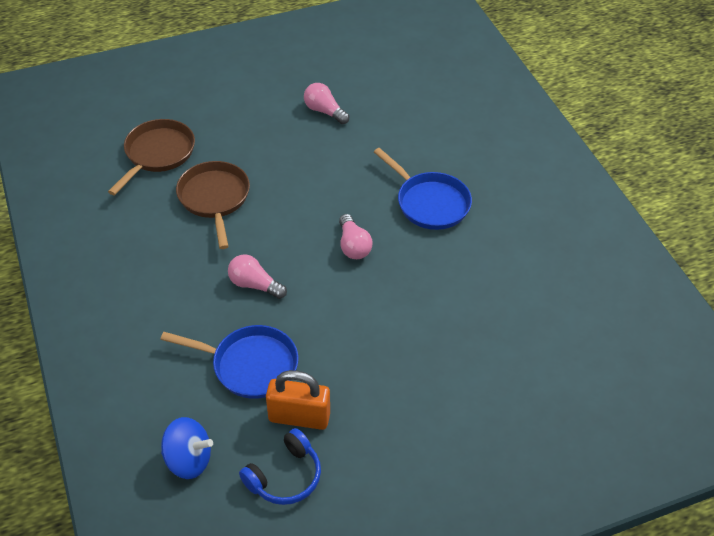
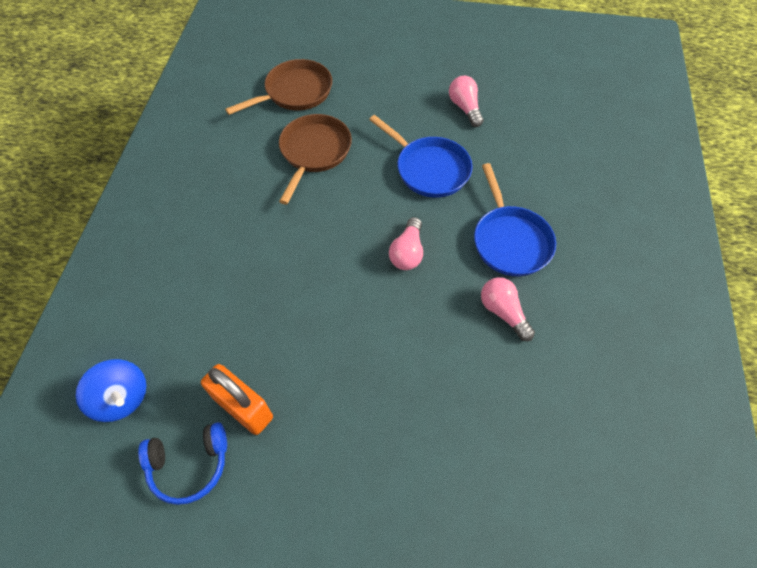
camera: 30 degrees right, 10 degrees up
(249, 365) = (236, 329): blue pan -> blue pan (429, 169)
(254, 285) = (293, 251): pink light bulb -> pink light bulb (503, 312)

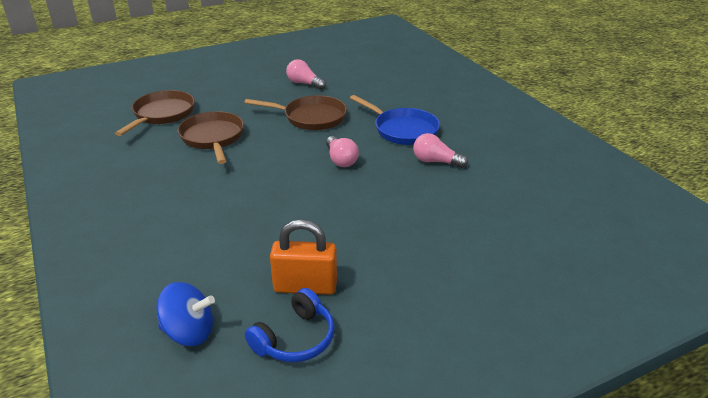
camera: 35 degrees left, 25 degrees down
(429, 169) = (311, 117): blue pan -> brown pan

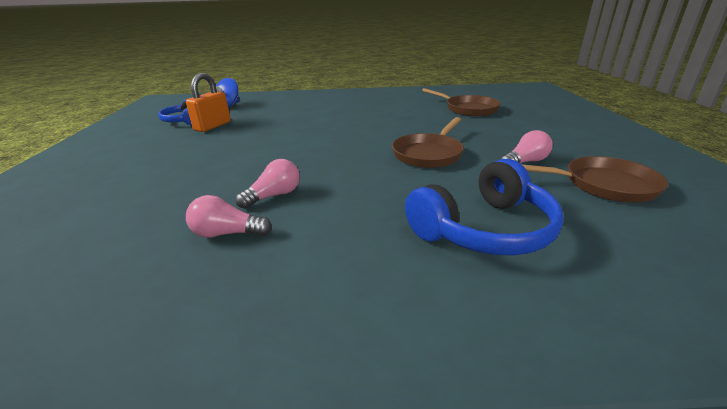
camera: 115 degrees right, 5 degrees down
(213, 138) = (415, 119): brown pan -> brown pan (603, 185)
(341, 160) = (333, 154): pink light bulb -> pink light bulb (227, 233)
(402, 130) = (361, 194): blue pan -> none
(409, 90) = (484, 229): none -> blue headphones

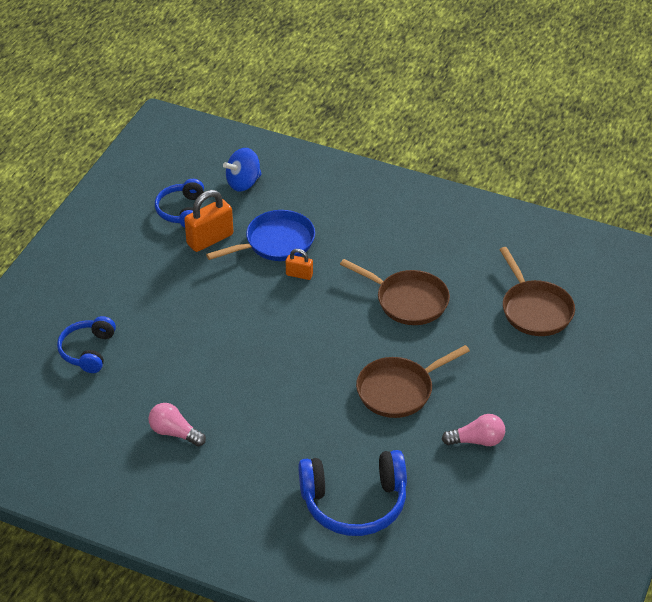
camera: 25 degrees right, 15 degrees up
(97, 200) = (88, 351): none -> blue headphones
(266, 119) = (275, 243): none -> blue pan
(274, 196) = (224, 400): pink light bulb -> none
(295, 126) = (299, 275): none -> orange padlock
(603, 185) = (505, 498): brown pan -> brown pan (407, 300)

